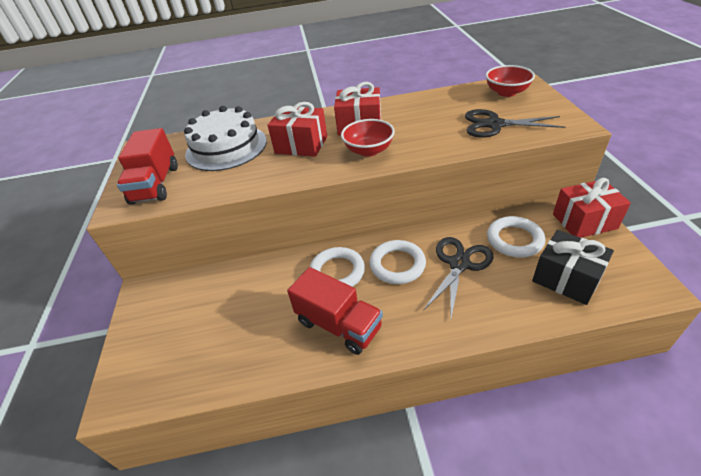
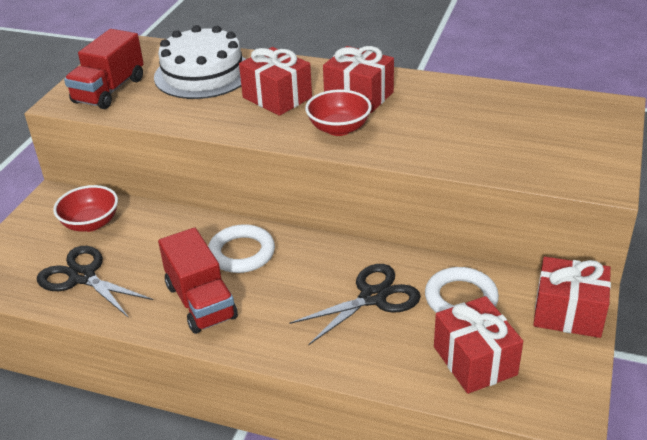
camera: 25 degrees right, 5 degrees down
(397, 265) = (307, 271): white ring -> none
(494, 124) = (509, 148): black scissors -> black scissors (82, 277)
(506, 92) = (574, 114): red bowl -> red bowl (91, 223)
(566, 279) = (474, 360): black gift -> red gift

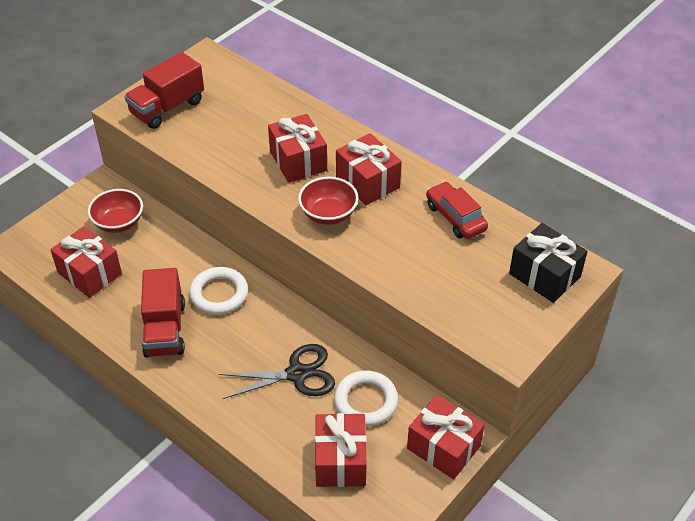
camera: 20 degrees right, 10 degrees up
(82, 277) = (90, 273): black scissors -> red gift
(203, 74) = (252, 112): white cake -> none
(464, 100) = (455, 217): none -> red car
(582, 119) = (544, 275): none -> black gift

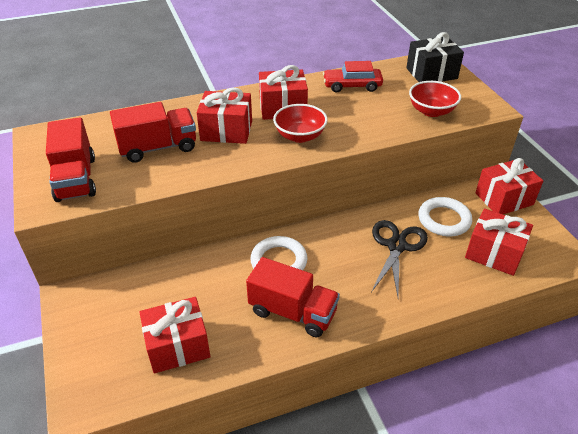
camera: 60 degrees left, 5 degrees down
(118, 223) = (131, 300): red bowl -> red bowl (431, 111)
(241, 131) = (158, 147): none -> red truck

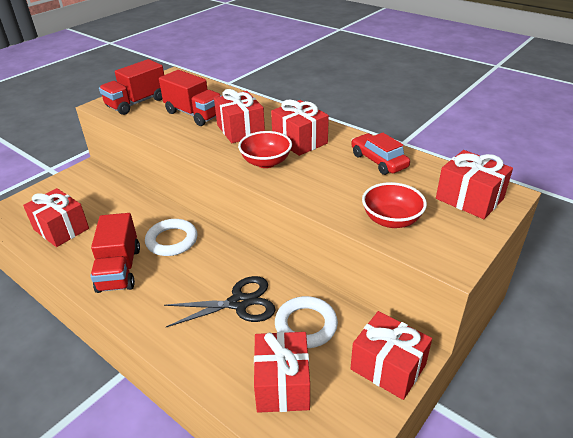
camera: 60 degrees right, 5 degrees down
(431, 73) = (469, 199): black gift -> red gift

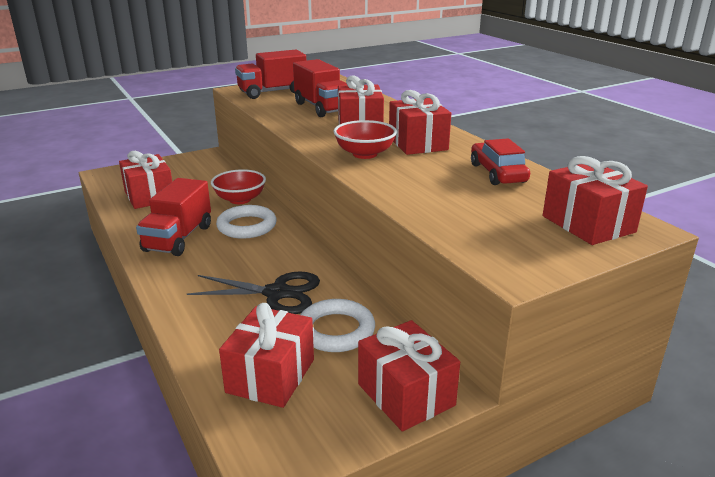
camera: 20 degrees right, 10 degrees down
(391, 220) = (469, 224): red bowl -> red bowl (240, 199)

